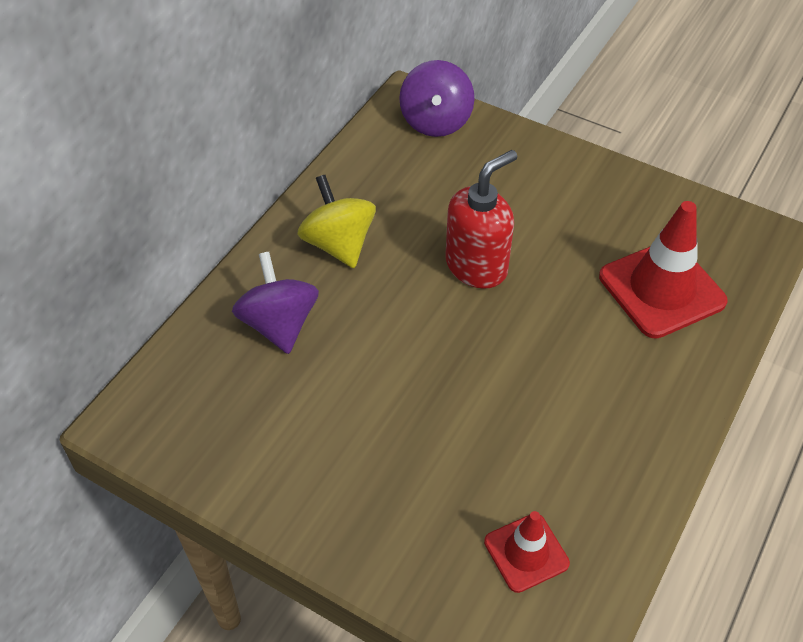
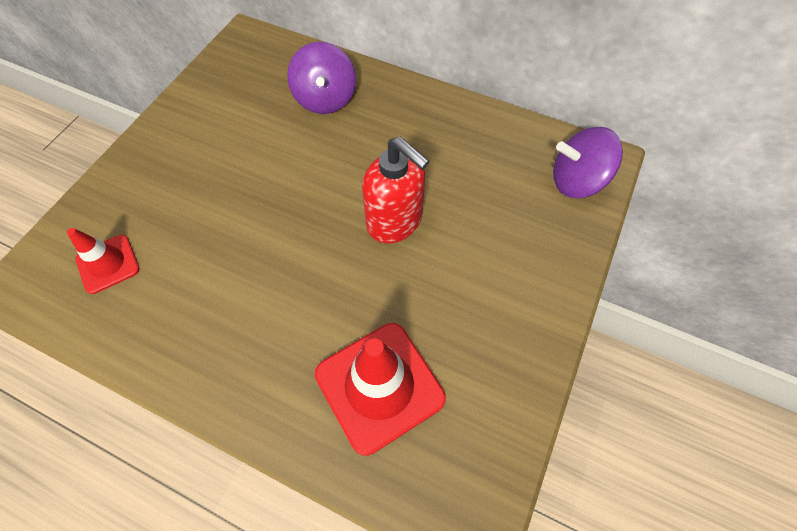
camera: 85 degrees right, 10 degrees up
(279, 324) = (325, 99): purple spinning top -> purple spinning top turned 105 degrees clockwise
(338, 244) = (409, 125): yellow spinning top -> none

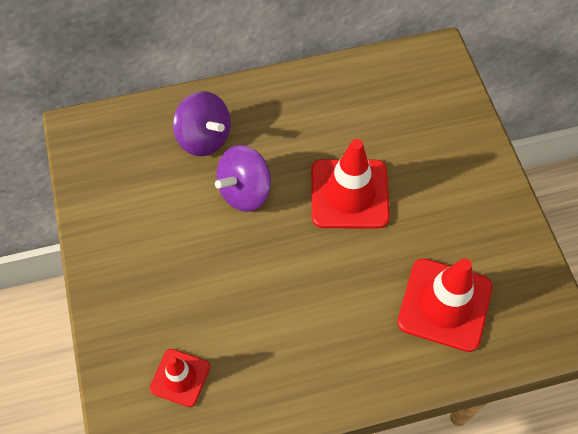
camera: 40 degrees left, 0 degrees up
(395, 221) = (349, 194): red soap dispenser -> red traffic cone
(577, 181) = (436, 81): purple spinning top -> purple spinning top (245, 191)

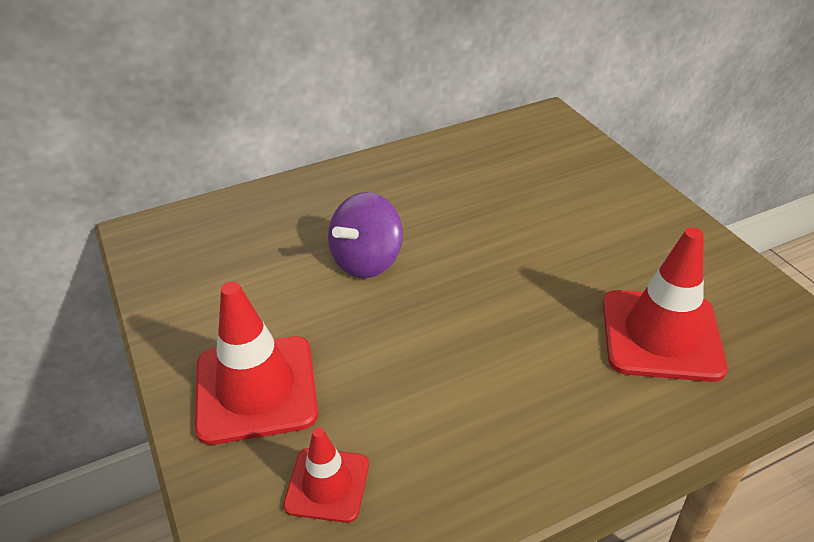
camera: 10 degrees left, 20 degrees down
(204, 138) = (303, 219): purple spinning top -> none
(349, 194) = (497, 245): red traffic cone -> red traffic cone (256, 389)

